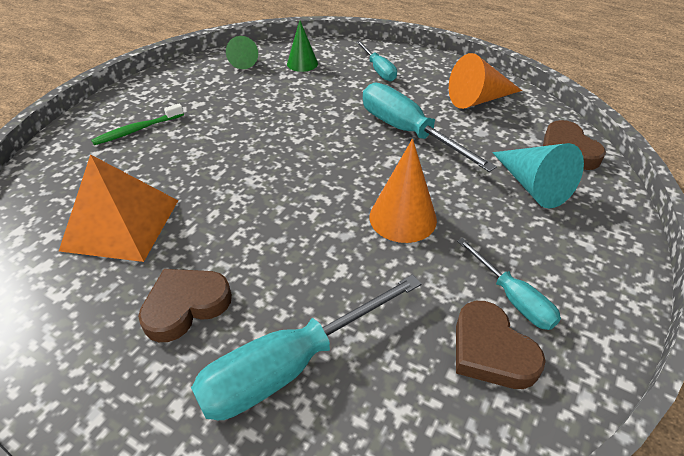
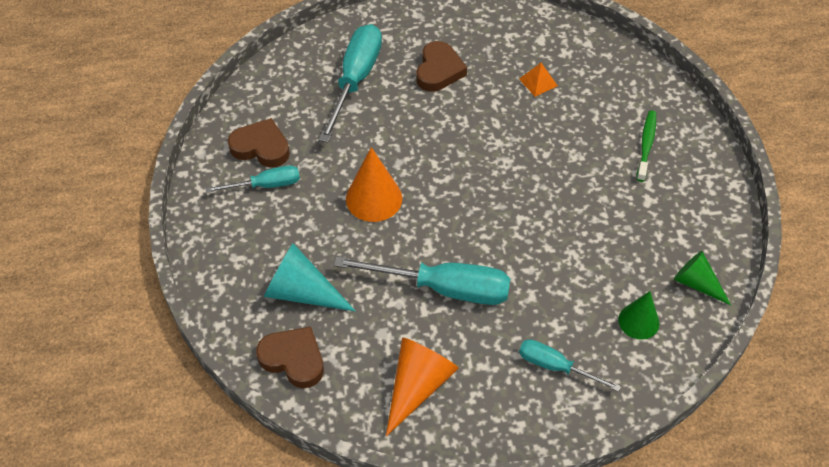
camera: 140 degrees right, 10 degrees up
(121, 224) = (538, 82): orange pyramid -> orange pyramid, size x0.43
(513, 298) = (265, 185): turquoise screwdriver -> turquoise screwdriver turned 150 degrees clockwise

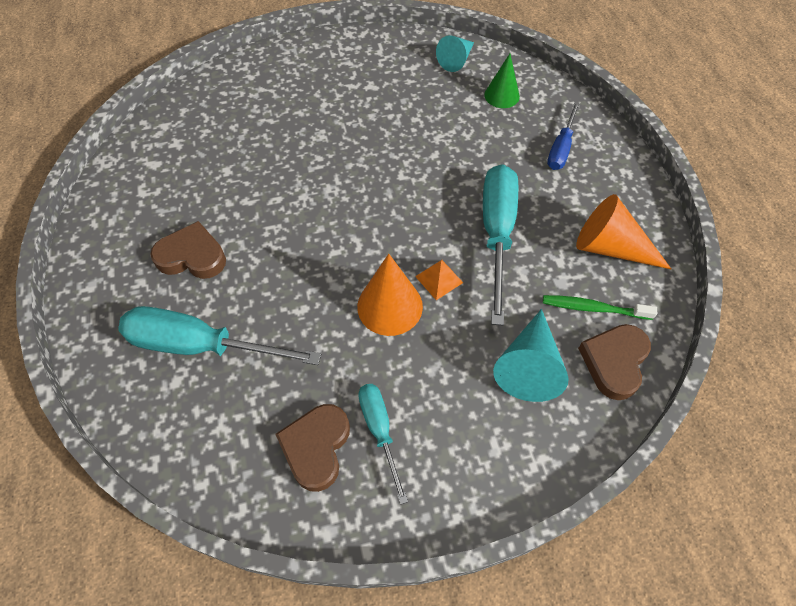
camera: 95 degrees left, 5 degrees up
(538, 82) = (218, 165): orange pyramid -> orange pyramid (439, 279)
(555, 366) = (561, 148): turquoise screwdriver -> blue screwdriver
(646, 145) = (305, 85): green toothbrush -> green toothbrush (593, 308)
(696, 283) = (456, 60): green cone -> turquoise cone

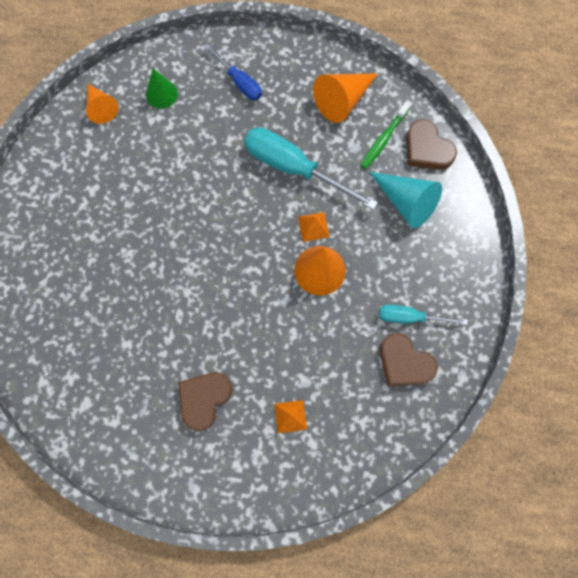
camera: 65 degrees left, 15 degrees up
(201, 345) = (290, 416): turquoise screwdriver -> orange pyramid
(456, 60) = (101, 108): turquoise cone -> orange cone

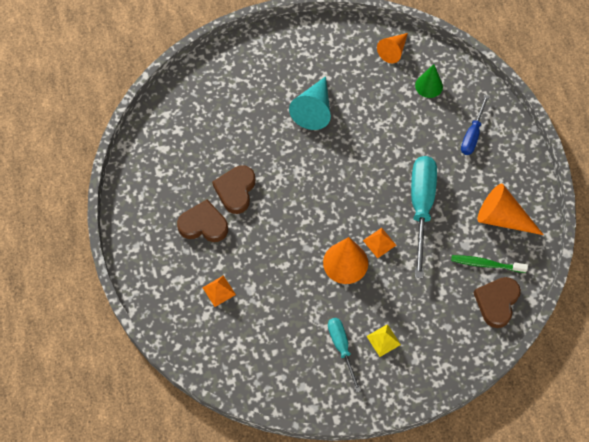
camera: 65 degrees right, 10 degrees down
(404, 363) = (301, 358): brown heart -> brown heart (235, 190)
(406, 202) = (439, 305): turquoise cone -> turquoise cone (313, 110)
(420, 273) = (383, 340): none -> yellow pyramid

